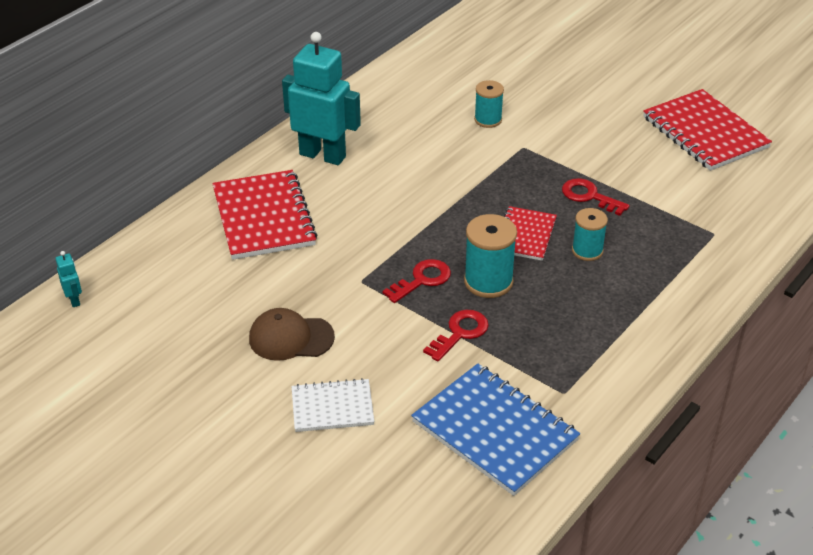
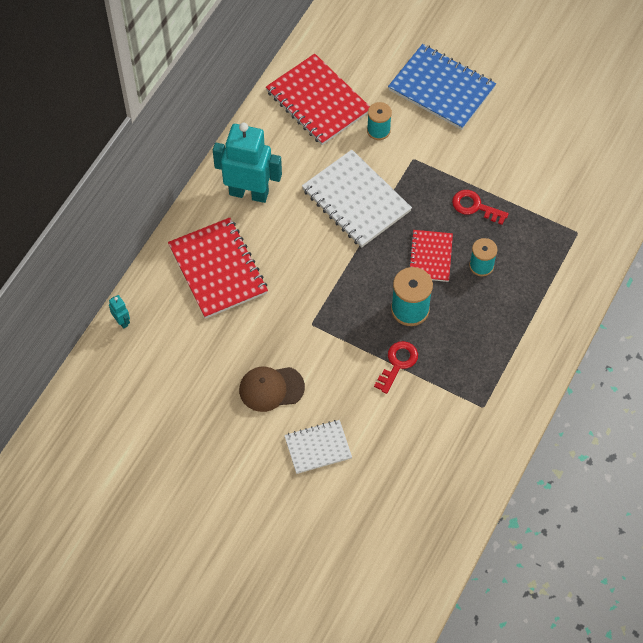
camera: 10 degrees left, 20 degrees up
(74, 300) = (93, 378): turquoise robot -> turquoise robot (122, 321)
(422, 280) = (358, 315): red key -> none
(446, 175) = (356, 200): none -> white notebook
(495, 431) = (439, 449): blue notebook -> blue notebook (441, 89)
(705, 132) = (560, 119): red notebook -> red notebook (318, 101)

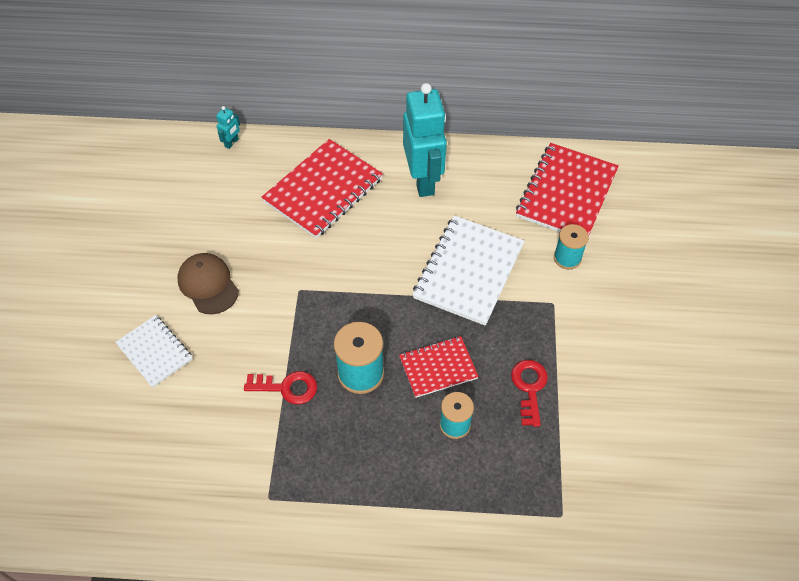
camera: 65 degrees right, 5 degrees down
(441, 89) = (661, 295): blue notebook -> none

